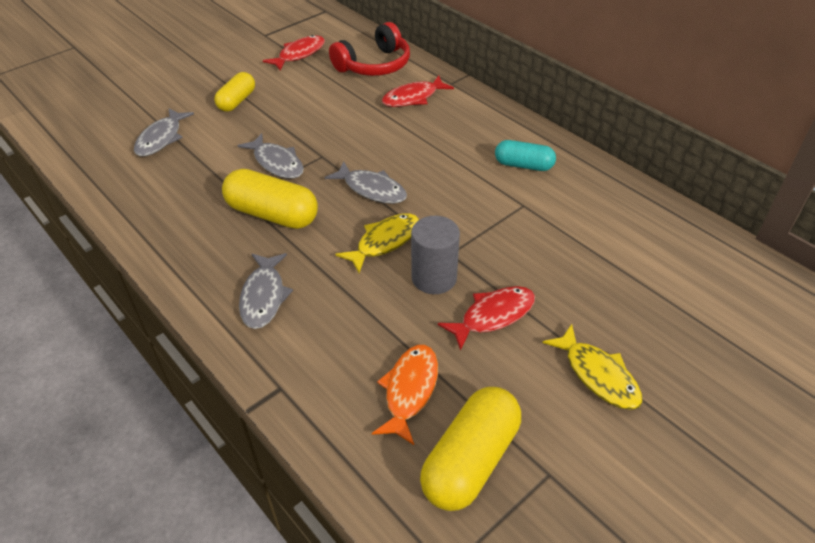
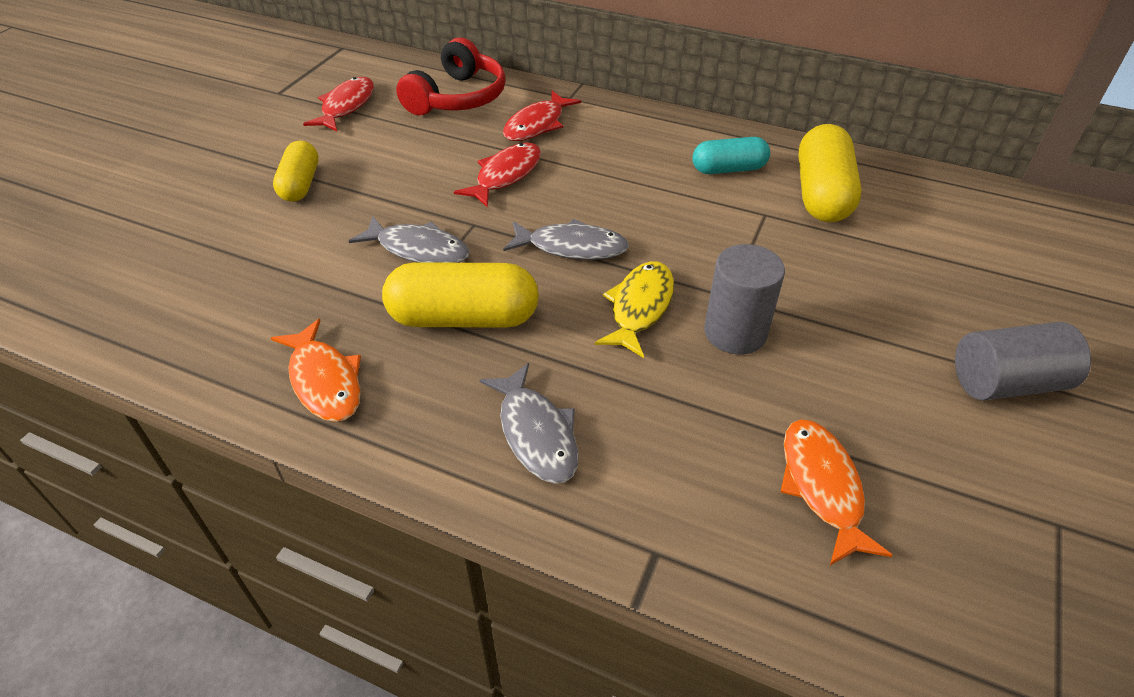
camera: 25 degrees left, 0 degrees up
(161, 138) = (219, 262): grey fish -> none
(171, 226) = (324, 381): none -> orange fish
(470, 460) = (964, 547): yellow capsule -> yellow capsule (821, 194)
(493, 316) = (840, 355): red fish -> red fish (505, 175)
(597, 375) = (1006, 383): yellow fish -> grey cylinder

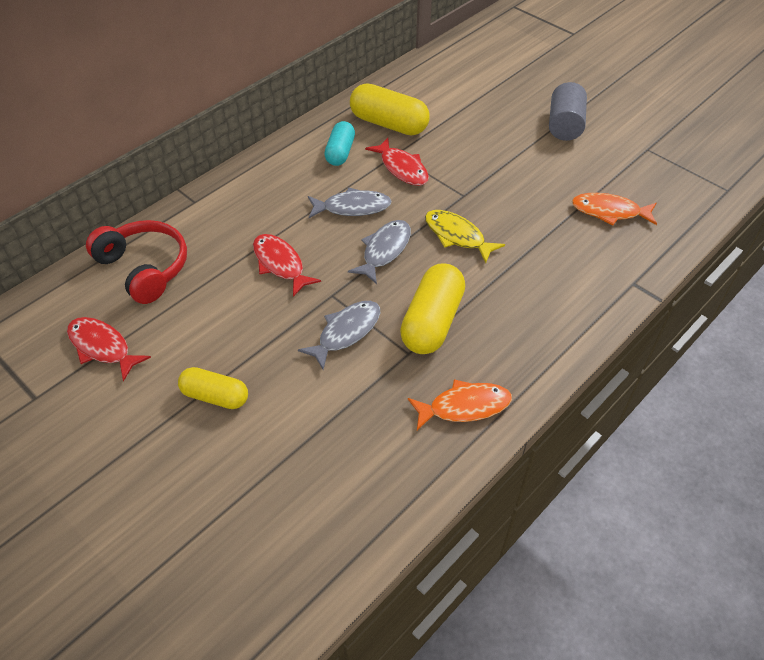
camera: 70 degrees left, 5 degrees up
(536, 433) = (543, 309): grey fish -> grey fish (352, 207)
(537, 125) = (221, 230): red fish -> red fish (402, 168)
(735, 332) = (494, 203): grey cylinder -> none

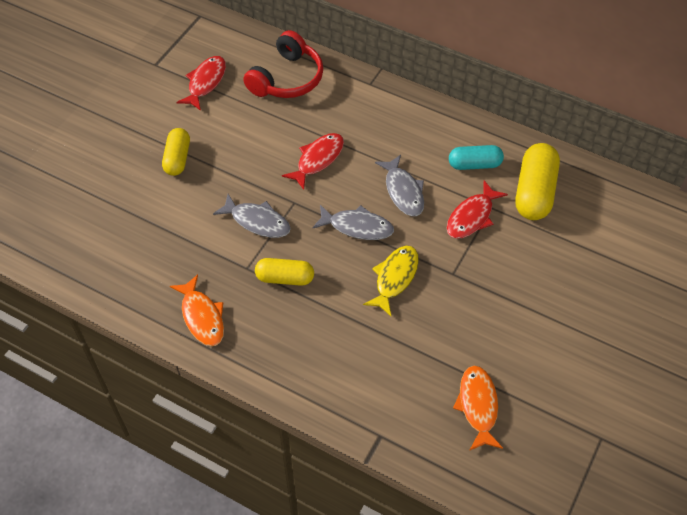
camera: 75 degrees right, 5 degrees up
(432, 321) = (285, 278): yellow capsule -> yellow capsule, size x0.63
(564, 125) = (606, 349): grey cylinder -> none

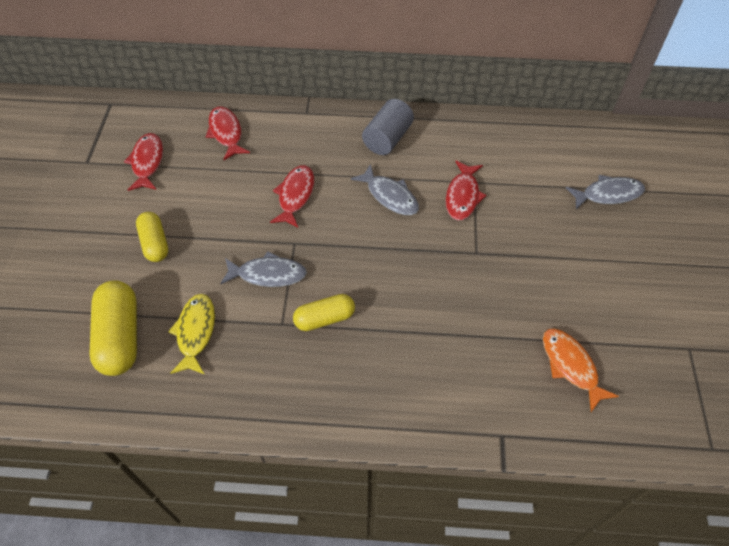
camera: 25 degrees left, 0 degrees up
(202, 317) = (261, 392): orange fish -> none
(287, 79) = (226, 133): red headphones -> red fish
(357, 227) = (366, 243): grey fish -> grey fish (608, 194)
(394, 278) = (427, 277): yellow fish -> yellow fish (195, 332)
(432, 136) = (387, 139): none -> grey cylinder
(474, 164) = (438, 150): turquoise capsule -> none
(534, 192) = (502, 156): yellow capsule -> yellow capsule (120, 336)

